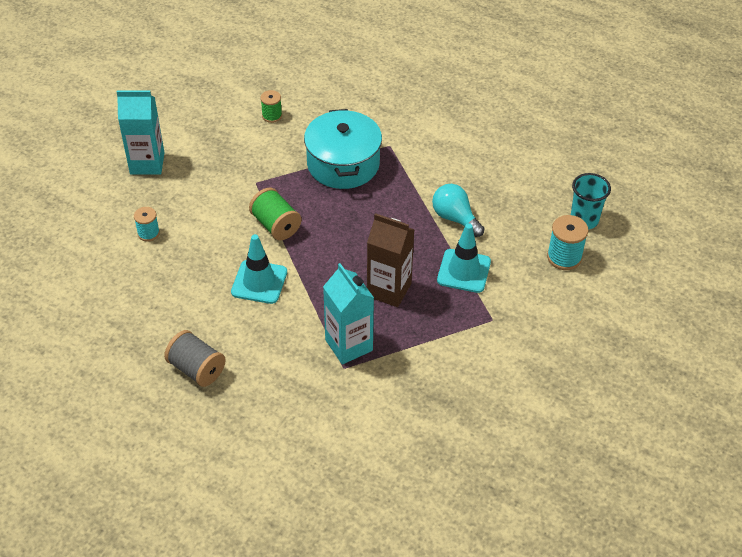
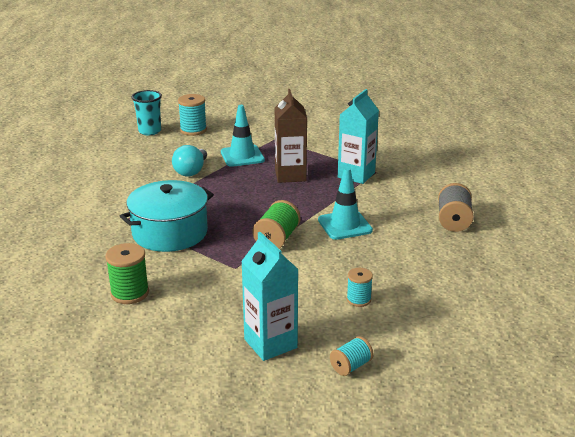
camera: 120 degrees left, 20 degrees down
(86, 191) = (351, 366): none -> turquoise spool
(272, 116) = (130, 293): green spool -> green spool, size x1.56

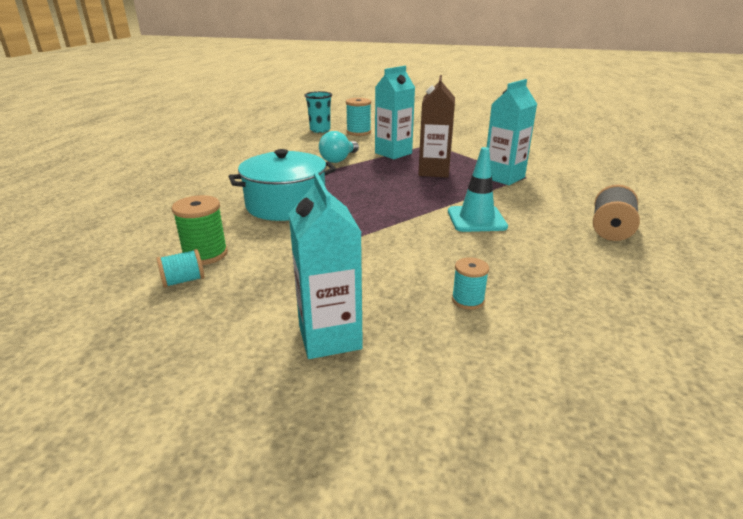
camera: 15 degrees right, 0 degrees up
(242, 156) = (393, 153): turquoise traffic cone -> turquoise carton
(277, 239) = (394, 223): green spool -> none
(351, 366) = (427, 390): turquoise spool -> turquoise spool (183, 281)

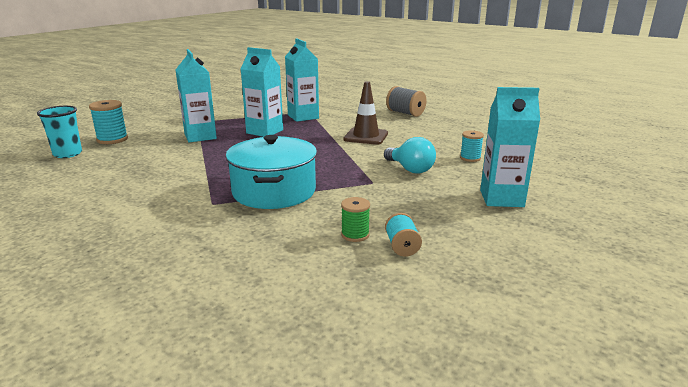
camera: 70 degrees left, 5 degrees down
(205, 254) = (355, 235): green spool -> green spool, size x0.64
(338, 159) = (183, 158): turquoise light bulb -> turquoise light bulb (410, 169)
(434, 171) = (264, 131): brown carton -> turquoise carton
(476, 219) = (366, 136): turquoise traffic cone -> brown traffic cone

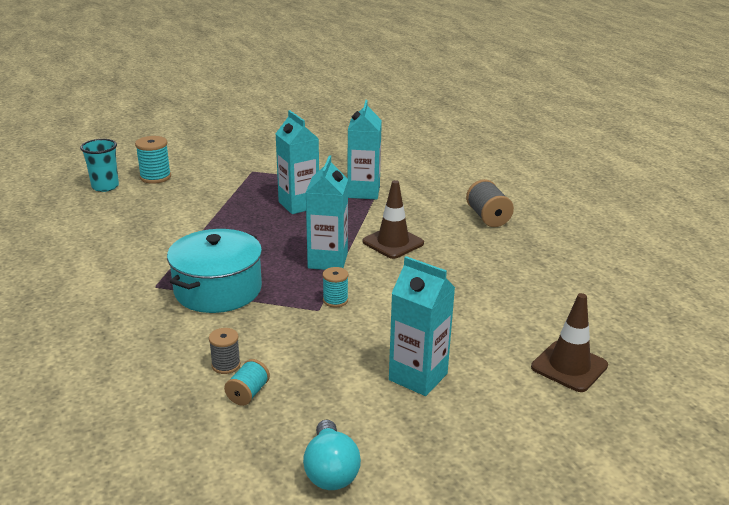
camera: 30 degrees right, 5 degrees up
(200, 136) = (232, 194): turquoise carton -> turquoise carton (327, 261)
(355, 235) = (226, 365): green spool -> grey spool
(410, 169) = (378, 305): turquoise light bulb -> turquoise light bulb (330, 471)
(470, 158) = (465, 311): turquoise spool -> turquoise spool (335, 300)
(573, 167) = (569, 366): none -> brown traffic cone

